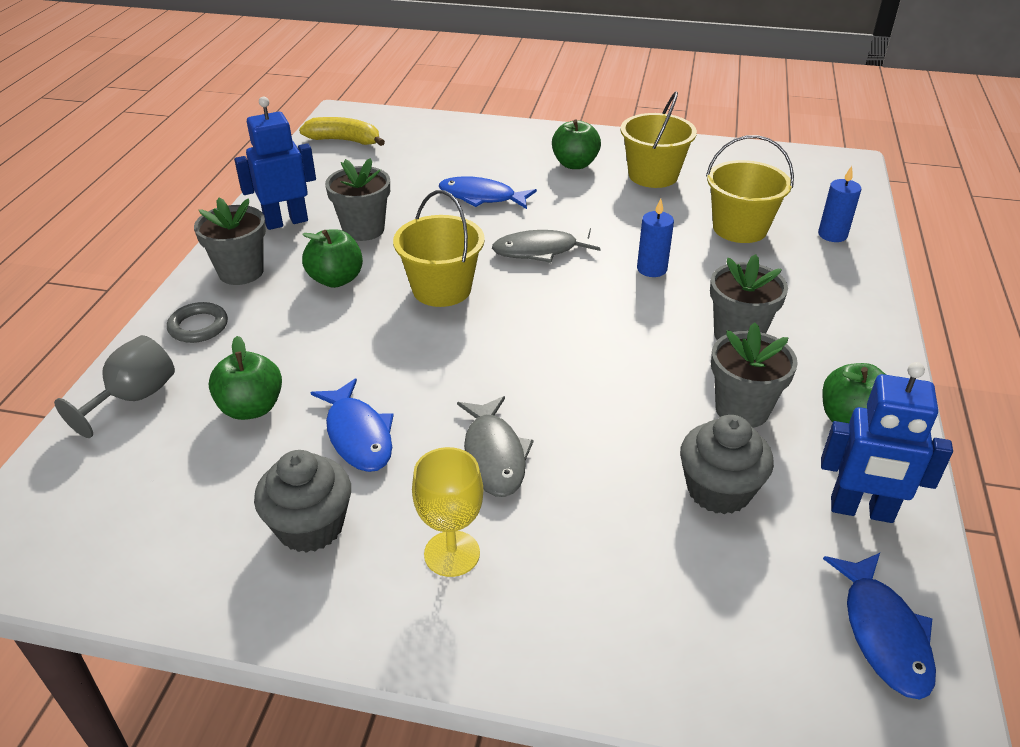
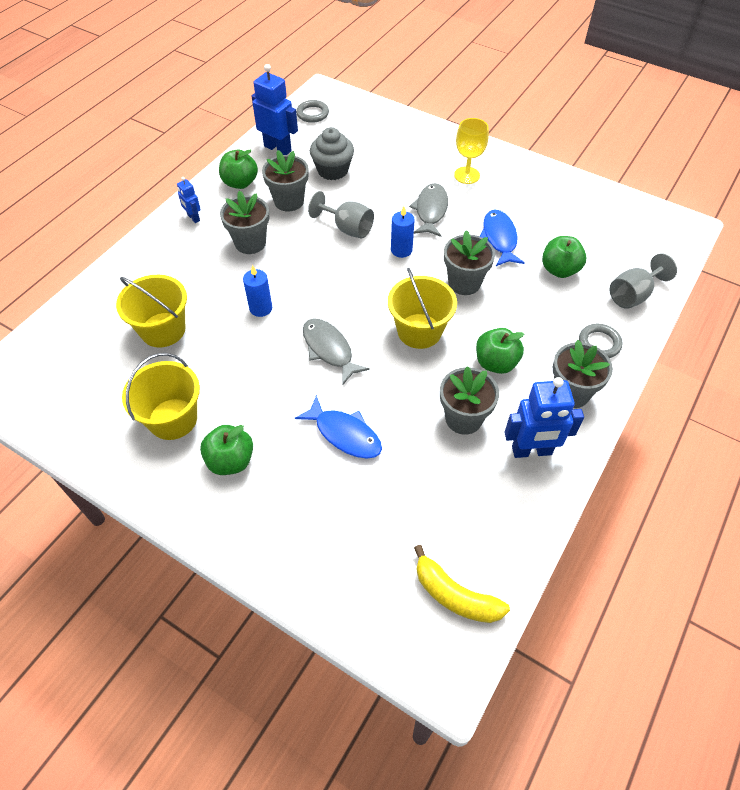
camera: 160 degrees left, 15 degrees up
(310, 526) = (529, 201): grey cupcake -> none
(399, 355) = (464, 283): none -> grey flower pot
(540, 251) = (329, 350): grey fish -> grey fish turned 135 degrees counterclockwise
(615, 390) = (347, 228): none -> grey goblet
(832, 235) = (104, 304): blue candle -> blue candle (401, 250)
(854, 348) = (193, 218): none -> blue robot
(883, 633) = (312, 114): blue fish -> grey ring

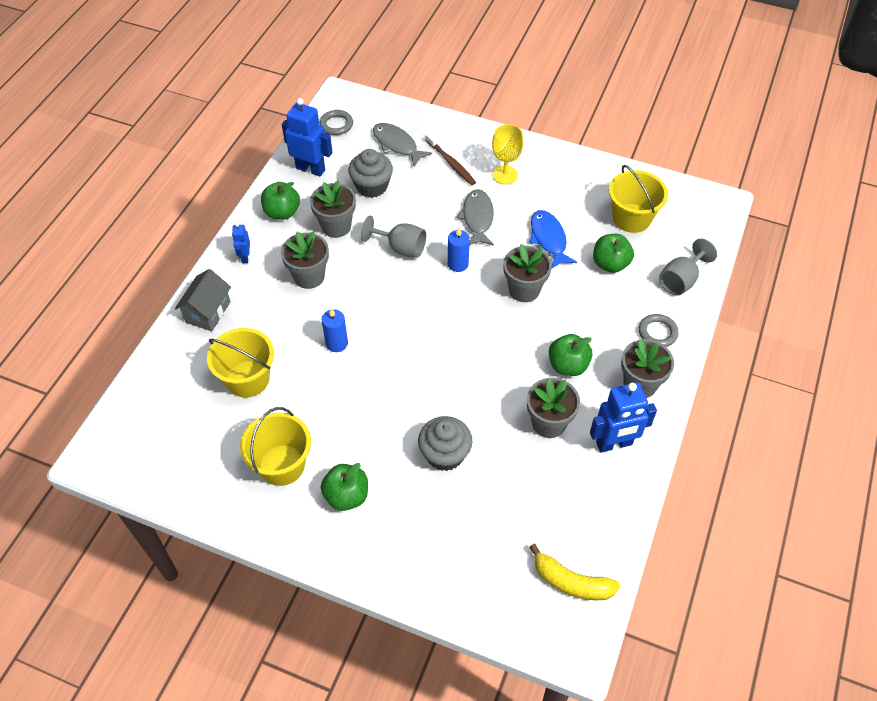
camera: 10 degrees left, 0 degrees up
(143, 263) = (208, 312): none -> grey house
(193, 218) = (245, 257): blue robot -> blue robot turned 45 degrees clockwise
(329, 350) = (412, 375): grey fish -> grey fish (397, 145)
(345, 434) = (445, 454): blue fish -> grey cupcake
(415, 159) = (451, 163): none -> brown toothbrush
(419, 331) = (492, 344): yellow bucket -> yellow bucket (631, 218)

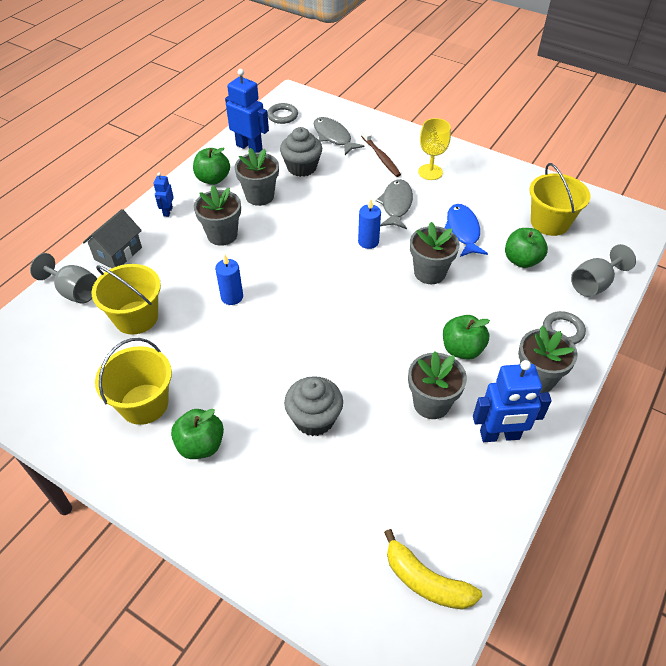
camera: 10 degrees right, 5 degrees down
(401, 248) = (316, 221): grey goblet -> grey goblet (74, 291)

